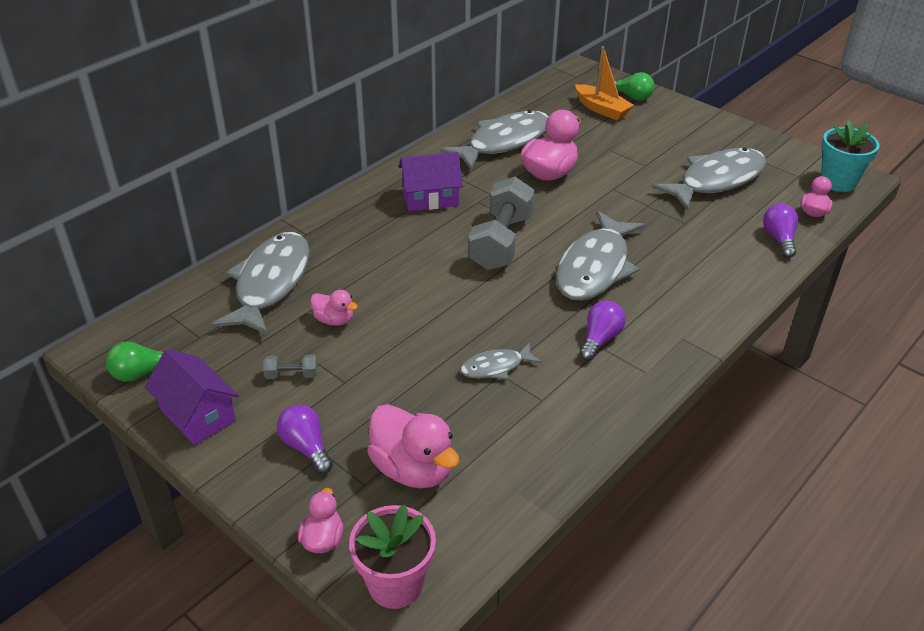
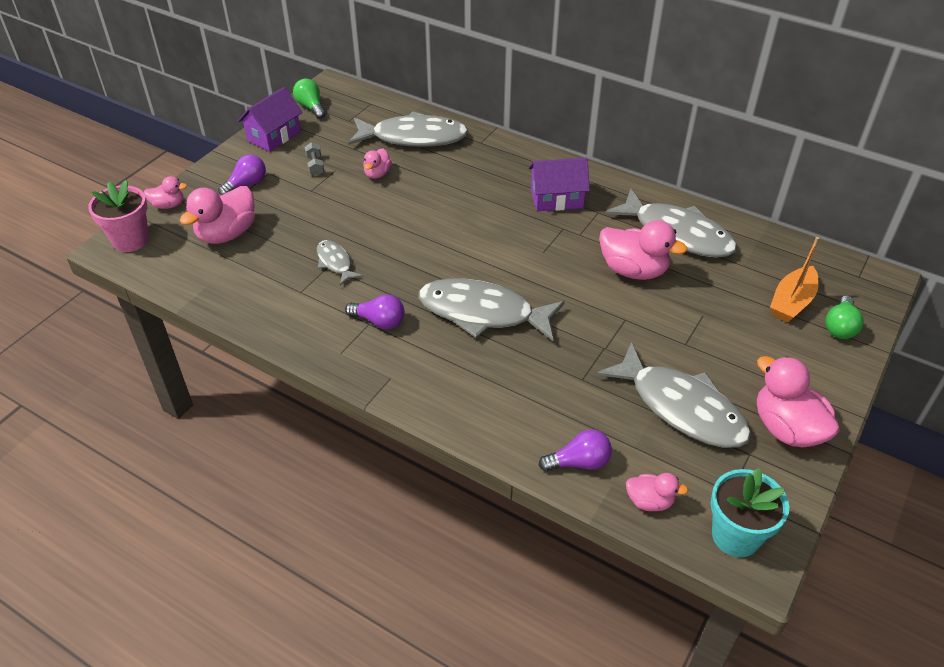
camera: 80 degrees right, 5 degrees up
(430, 198) = (556, 199): purple house -> purple house turned 75 degrees counterclockwise
(501, 242) = (504, 249): grey dumbbell -> none
(736, 140) = (786, 428): none -> pink duck

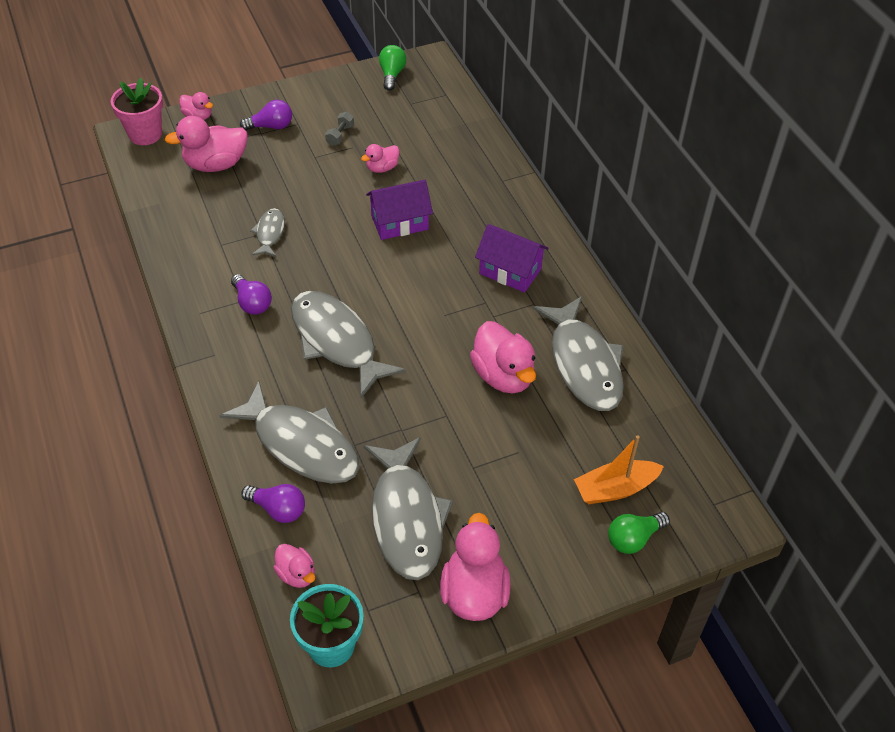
camera: 35 degrees right, 5 degrees up
(274, 136) = (335, 90): purple house -> purple house (399, 222)
(413, 137) = (448, 147): grey fish -> grey fish (301, 444)

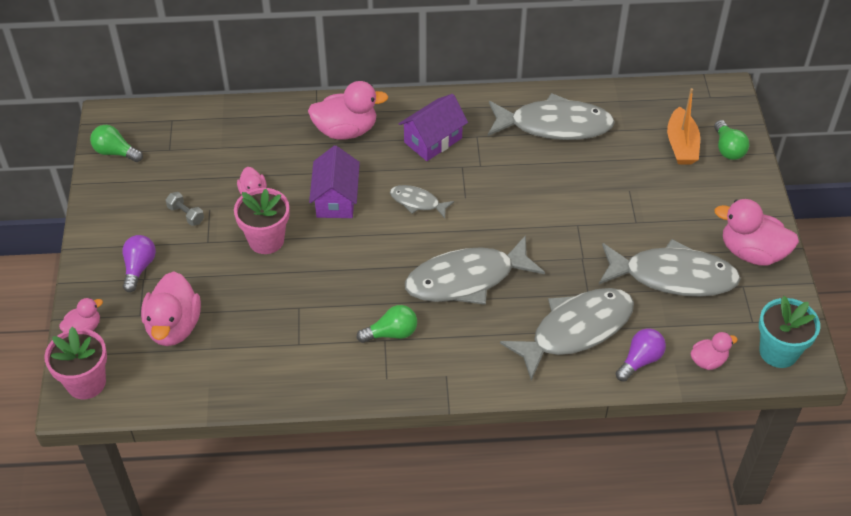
camera: 70 degrees left, 0 degrees up
(252, 303) = (391, 333): purple light bulb -> green light bulb
(270, 233) = (302, 301): grey fish -> grey fish (417, 202)
(331, 191) = (266, 240): none -> pink flower pot
(503, 376) = (548, 177): pink duck -> pink duck (346, 130)

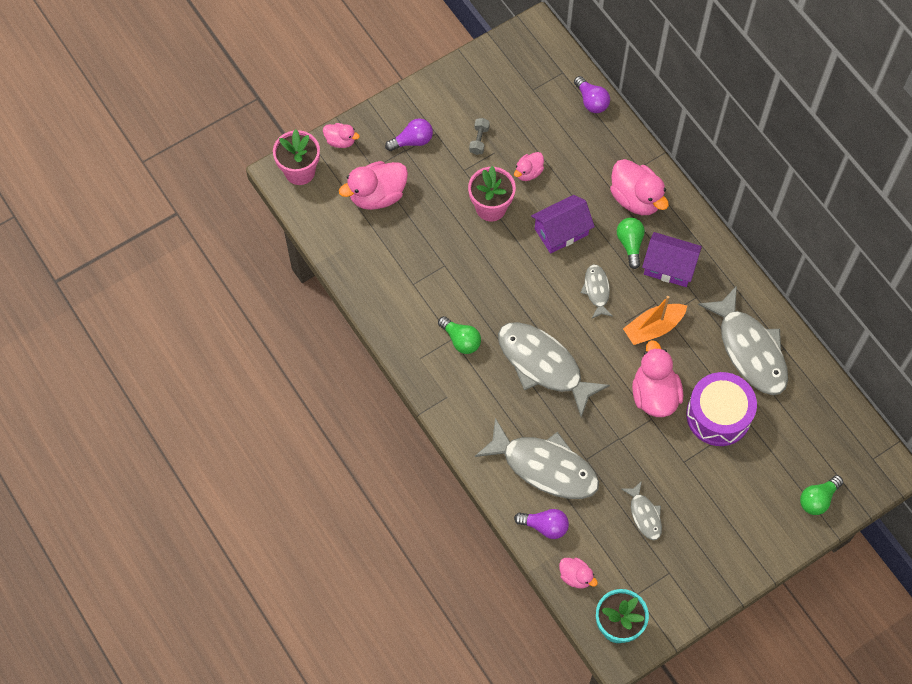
camera: 60 degrees right, 15 degrees up
(115, 152) = (505, 56): green light bulb -> green light bulb (630, 244)
(220, 114) = (591, 101): none -> purple light bulb
(605, 176) = (718, 415): none -> purple drum
(673, 276) = (644, 515): grey fish -> grey fish, size x0.49
(681, 145) = (796, 460): orange boat -> orange boat (653, 328)
(752, 252) = (710, 565): pink duck -> pink duck (654, 394)

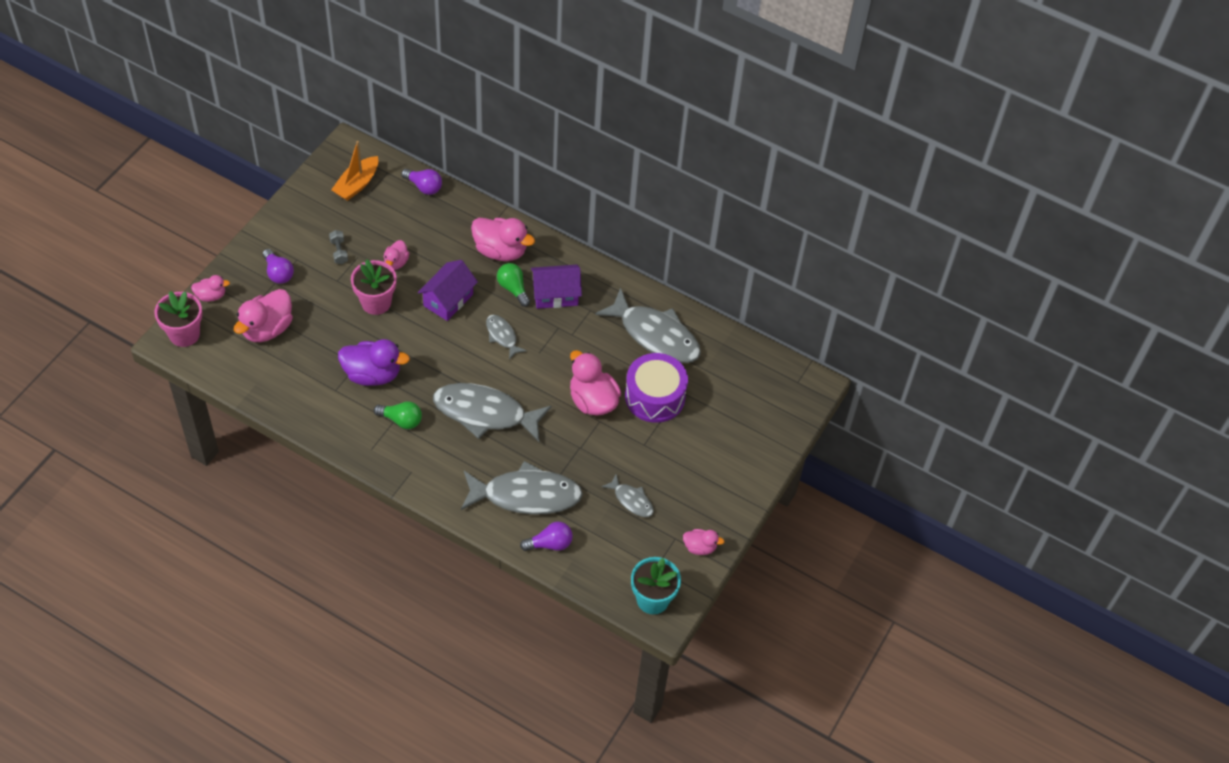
camera: 30 degrees left, 10 degrees down
(412, 141) = (278, 273): purple light bulb -> purple light bulb turned 105 degrees clockwise
(455, 281) = (372, 374): none -> purple duck
(576, 576) = (597, 574): pink duck -> pink duck (700, 547)
(653, 328) = (566, 348): orange boat -> orange boat (357, 184)
(818, 499) = (769, 431): green light bulb -> none

